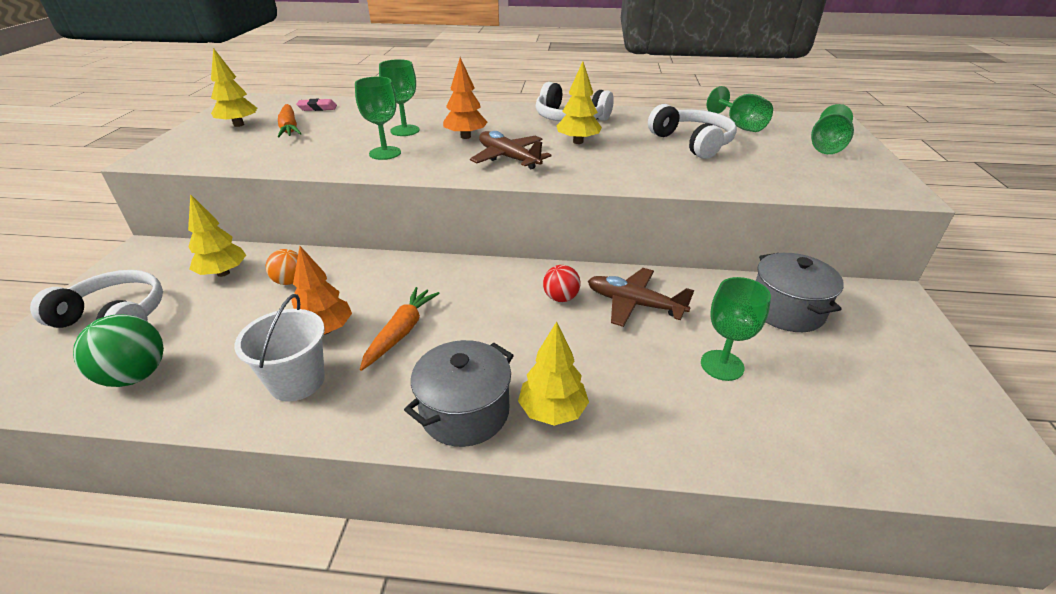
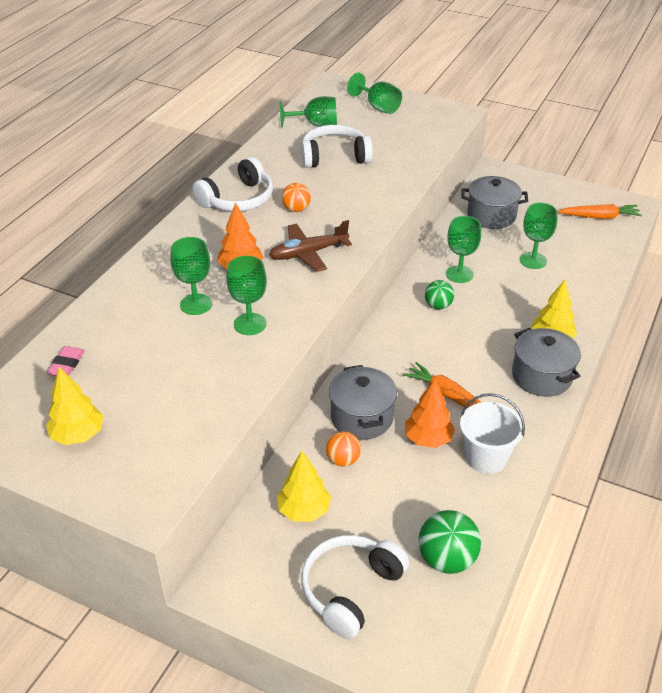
camera: 70 degrees left, 5 degrees up
(289, 128) = (123, 390): orange carrot -> orange carrot (599, 217)
(353, 281) = (362, 417): none -> grey pot
(561, 298) = (438, 305): red ball -> green ball
(578, 142) = (296, 209): yellow tree -> orange ball
(634, 304) = (459, 274): brown plane -> green goblet

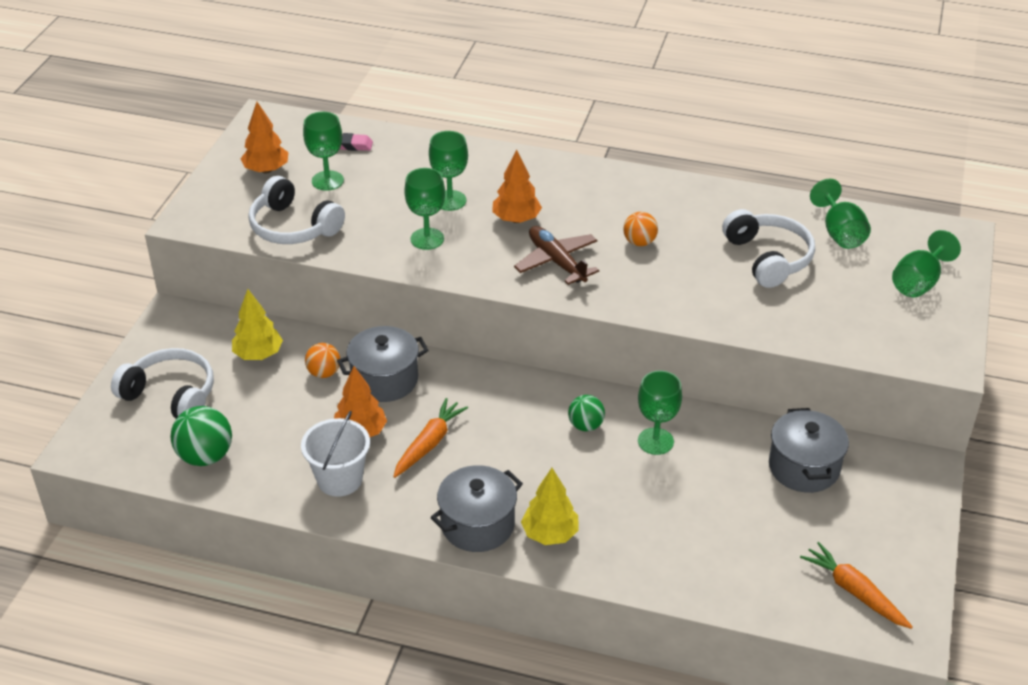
camera: 80 degrees right, 0 degrees up
(78, 435) = (266, 170): yellow tree -> orange tree
(238, 199) = (643, 198): white headphones -> white headphones (293, 227)
(533, 260) = (712, 514): green goblet -> green goblet (327, 181)
(599, 217) = (854, 591): orange carrot -> orange carrot turned 150 degrees clockwise

